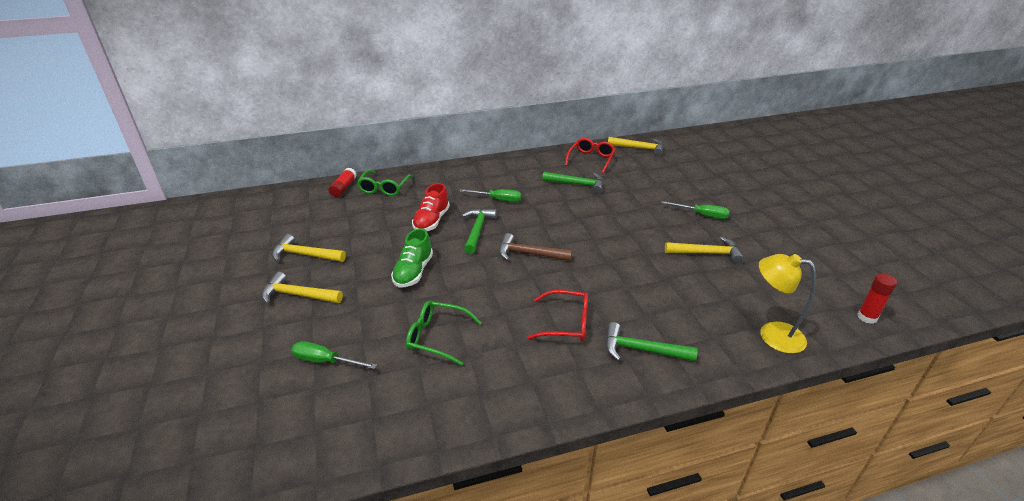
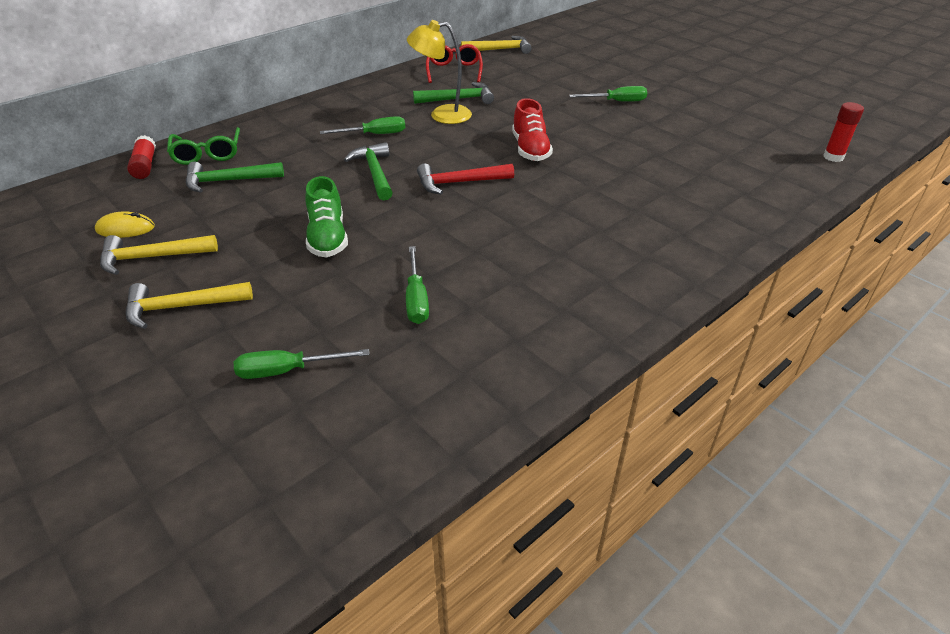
camera: 25 degrees left, 5 degrees up
(304, 230) = (125, 228): none -> yellow mouse
(431, 221) = (306, 176): red shoe -> red shoe (530, 149)
(437, 337) = (416, 299): green glasses -> green screwdriver
(529, 254) = (459, 183): brown hammer -> red hammer
(566, 323) = (558, 241): red glasses -> none
(642, 350) = (656, 244): green hammer -> green hammer (228, 181)
(707, 253) = (649, 136): yellow hammer -> none
(772, 334) = (766, 194): yellow lamp -> yellow lamp (442, 115)

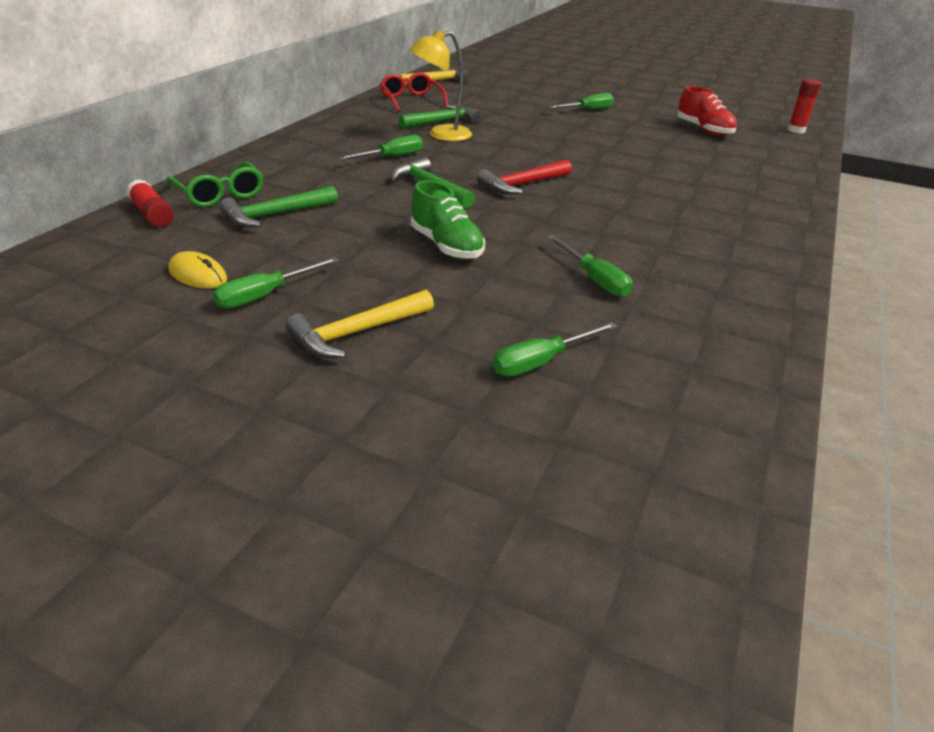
camera: 25 degrees left, 5 degrees down
(125, 228) = (198, 275): yellow mouse -> yellow mouse turned 60 degrees clockwise
(152, 257) = (265, 295): yellow hammer -> green screwdriver
(530, 149) = (556, 152): red shoe -> red shoe (703, 130)

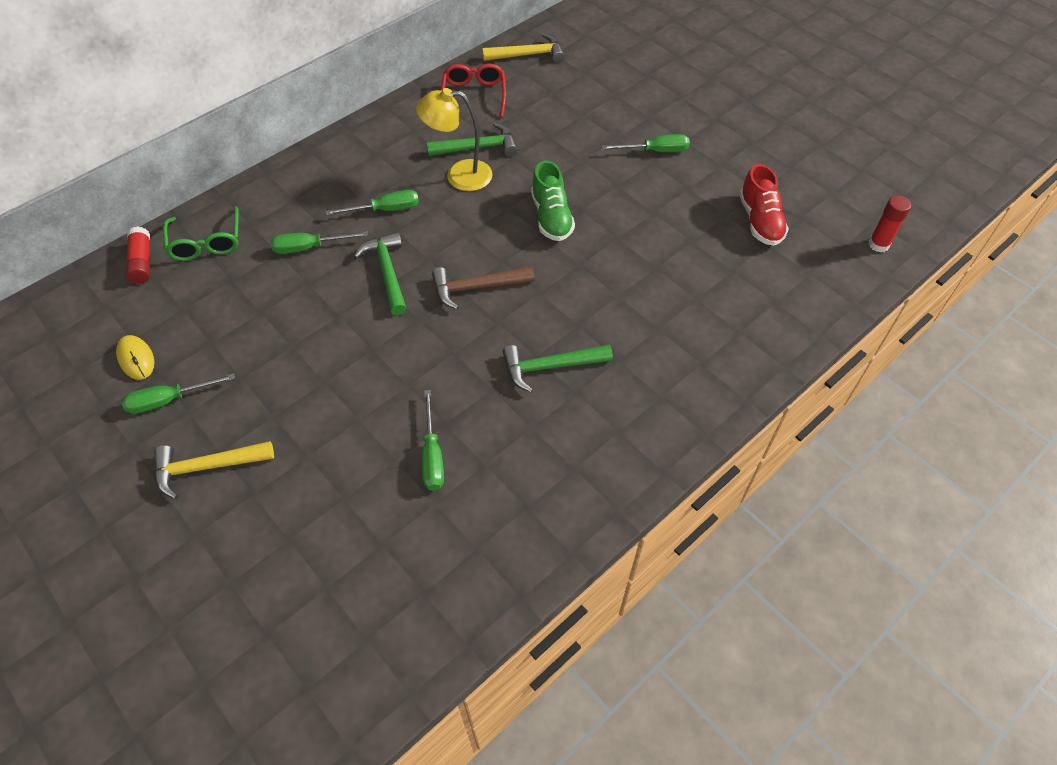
camera: 25 degrees right, 20 degrees up
(275, 215) = (233, 286): green hammer -> green hammer (550, 367)
(446, 246) = (342, 371): green shoe -> green shoe (551, 217)
(522, 184) = (476, 287): red hammer -> brown hammer
(541, 362) = (314, 546): green screwdriver -> green screwdriver (309, 247)

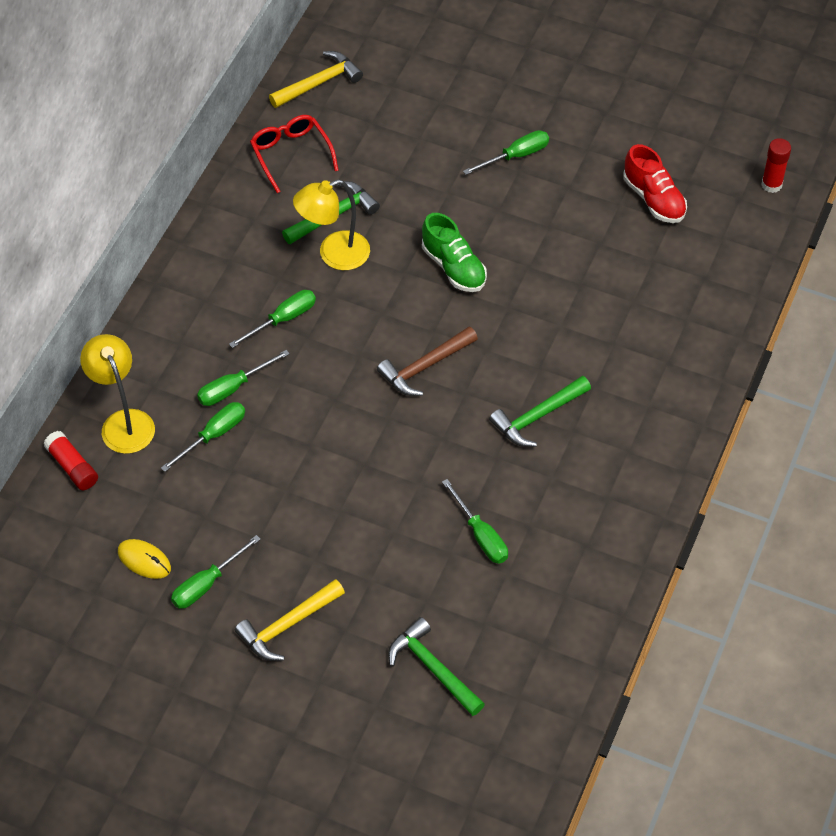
camera: 25 degrees left, 0 degrees up
(206, 243) = (123, 422): green glasses -> yellow lamp
(266, 279) = (213, 435): none -> green screwdriver
(387, 272) = (329, 384): green hammer -> green hammer (433, 668)

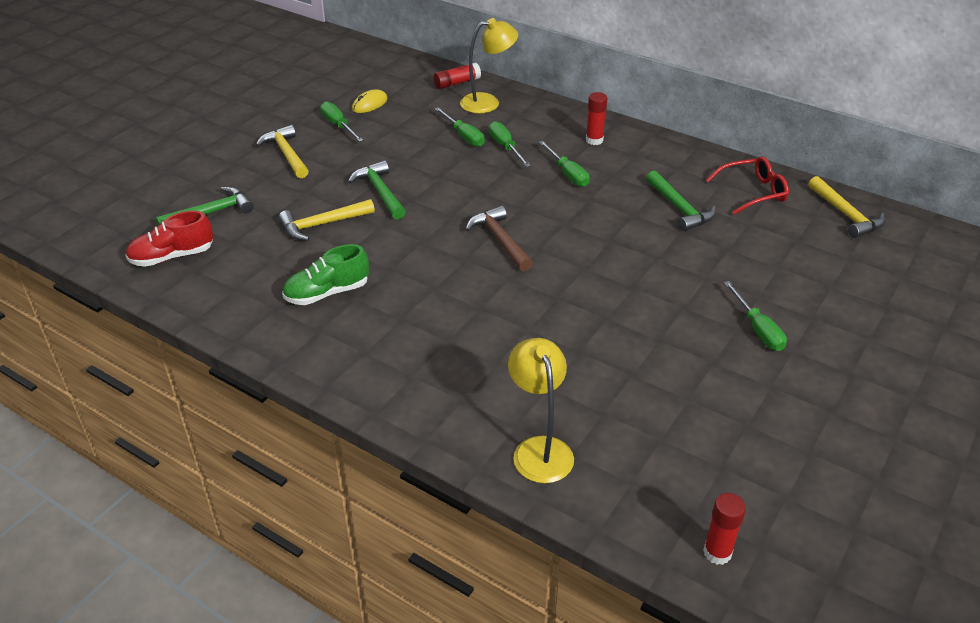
camera: 100 degrees right, 15 degrees down
(204, 300) = (594, 140): none -> red glue stick
(334, 254) = (634, 204): yellow lamp -> yellow lamp (539, 449)
(431, 542) = (322, 224): none -> yellow hammer
(453, 267) = (611, 269): green shoe -> green shoe (327, 293)
(480, 535) = (316, 250): green screwdriver -> none
(537, 417) = (425, 299): green hammer -> green hammer (380, 192)
(653, 199) = (695, 430): red shoe -> red shoe (172, 256)

